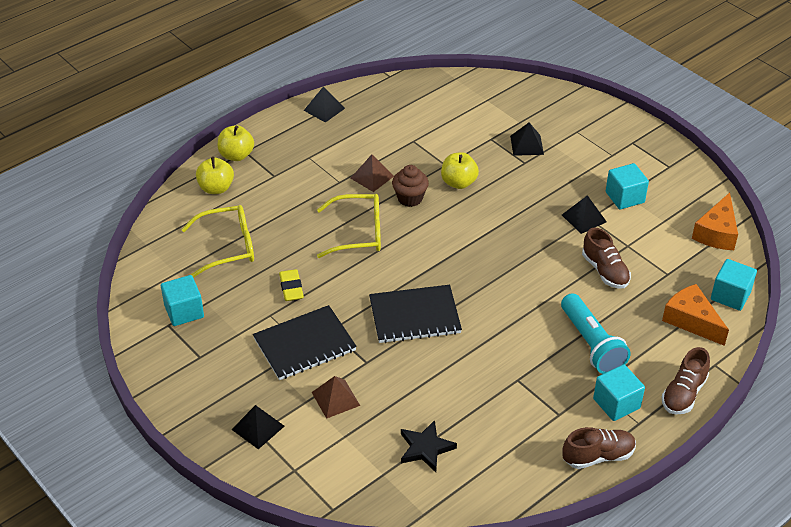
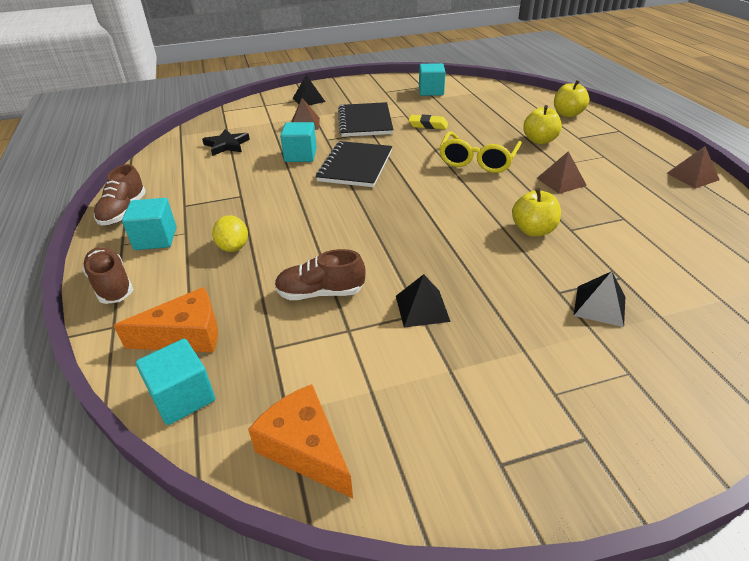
camera: 115 degrees right, 5 degrees down
(227, 247) = (490, 110): yellow glasses -> none
(236, 155) = (613, 126): yellow apple -> yellow apple (539, 140)
(324, 109) = (692, 176): black pyramid -> brown pyramid
(410, 198) = (517, 195): brown cupcake -> none
(591, 344) = (233, 247): turquoise flashlight -> yellow lemon
(625, 197) = (444, 367): turquoise cube -> turquoise cube (300, 155)

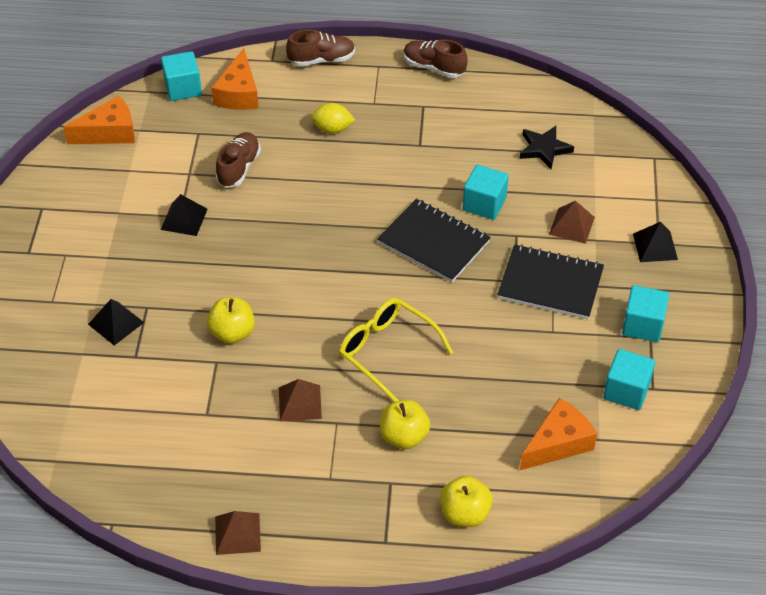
camera: 110 degrees right, 10 degrees up
(155, 239) = (374, 85): turquoise cube -> turquoise cube (643, 325)
(428, 125) = (507, 343): yellow eraser -> none
(488, 100) = (558, 443): none -> orange cheese

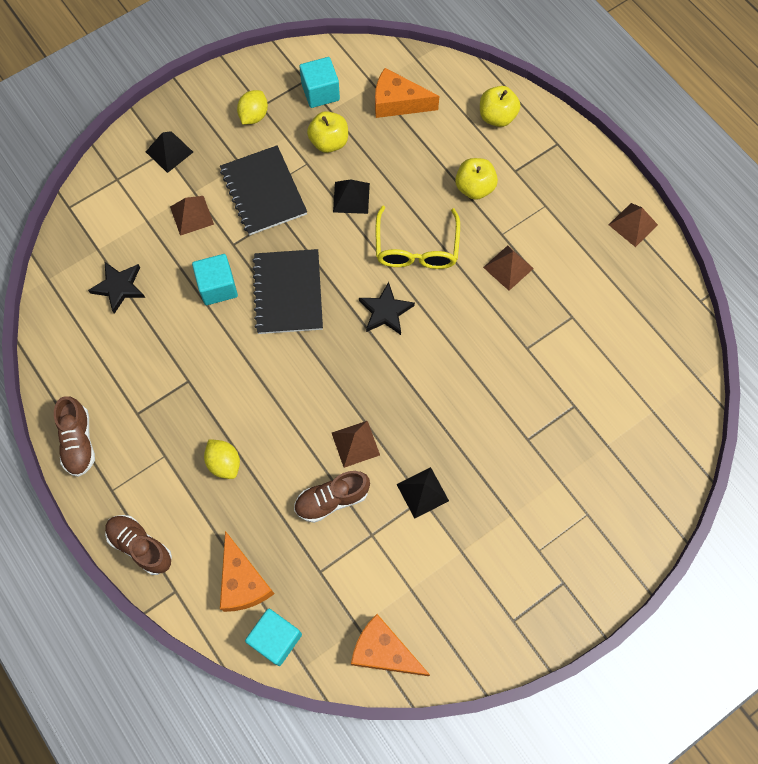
camera: 130 degrees left, 20 degrees up
(116, 323) = (561, 447): black pyramid -> black pyramid (351, 197)
(232, 333) = (494, 359): yellow apple -> yellow apple (329, 142)
(238, 93) = (243, 581): orange cheese -> orange cheese turned 105 degrees clockwise
(264, 205) = (355, 443): none -> brown pyramid
(350, 292) = (385, 311): none -> black star
(643, 325) = (254, 116): turquoise cube -> yellow lemon

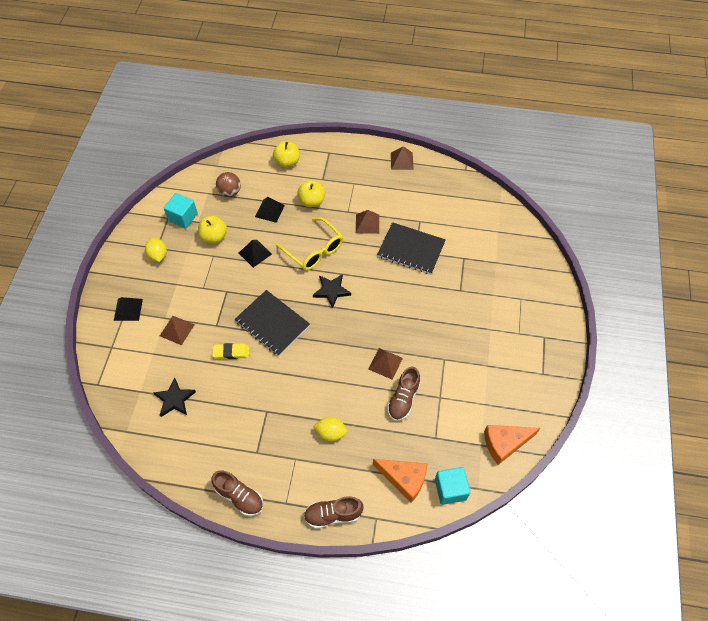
camera: 45 degrees left, 10 degrees down
(218, 287) = (231, 352): turquoise cube -> yellow eraser
(263, 192) = (205, 287): black notebook -> black notebook (411, 249)
(398, 102) = (230, 192): orange cheese -> brown ball
(422, 492) = (441, 356): black pyramid -> black pyramid (269, 211)

